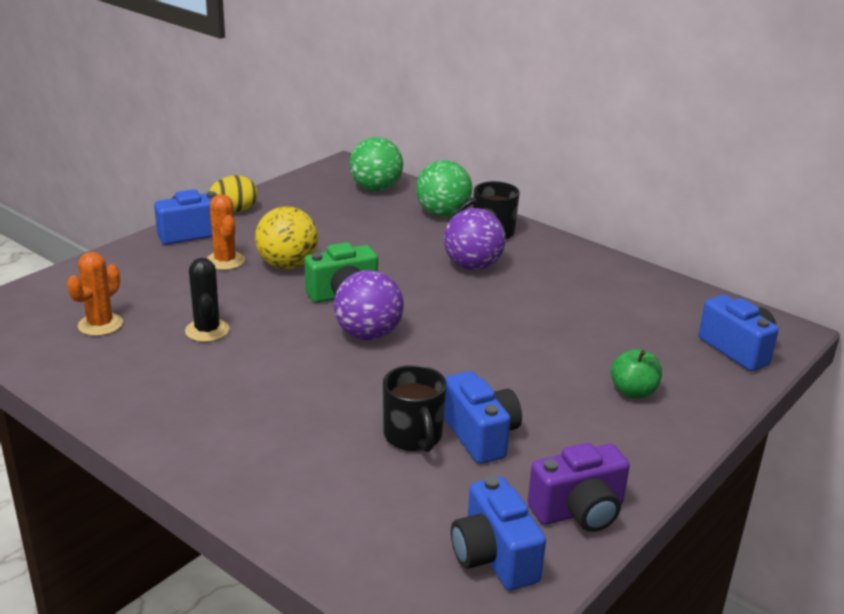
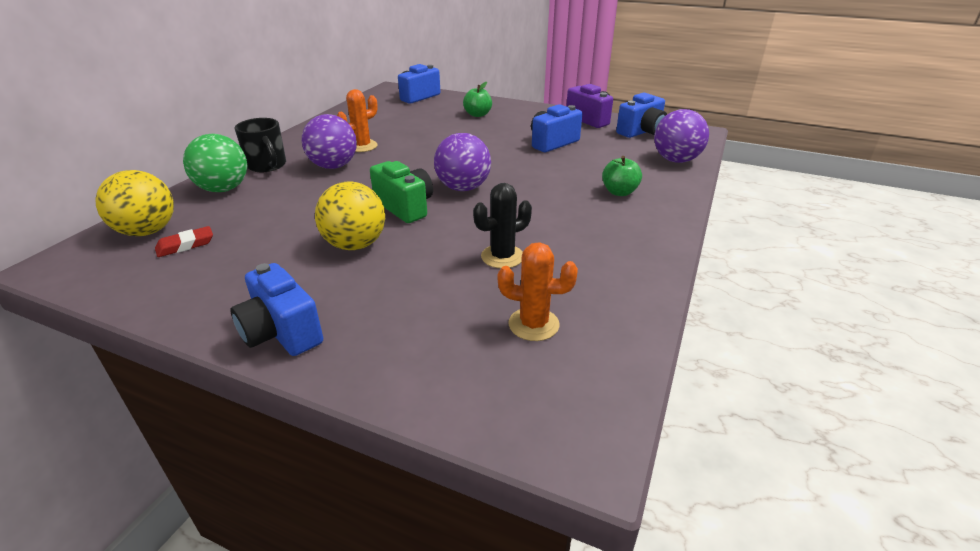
camera: 105 degrees left, 5 degrees up
(225, 261) = (355, 284): orange cactus -> orange cactus (362, 146)
(234, 210) = (203, 315): yellow egg -> none
(283, 446) = (619, 192): none -> green apple
(341, 202) = (185, 245): none -> red eraser
(351, 547) = (676, 160): none -> purple ball
(376, 189) = (147, 231): green ball -> yellow ball
(413, 437) = (570, 158): black mug -> none

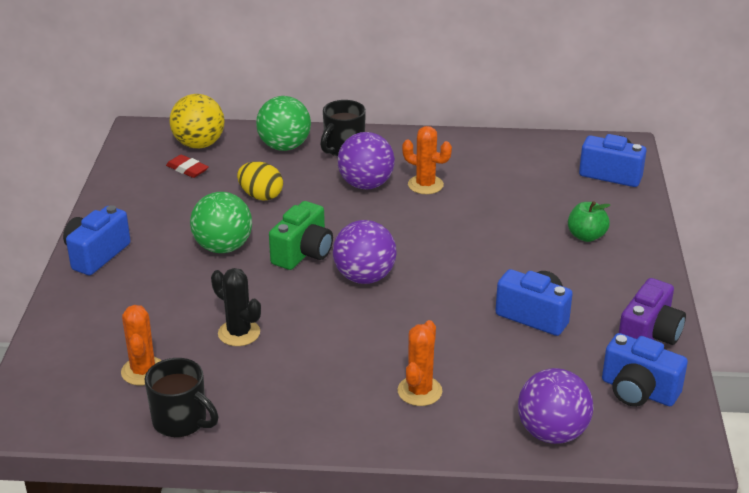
camera: 70 degrees right, 0 degrees up
(291, 212) = (261, 196): none -> yellow egg
(355, 245) = (223, 247): yellow ball -> green ball
(619, 192) = (419, 391): green apple -> orange cactus
(626, 310) = (181, 421): none -> black mug

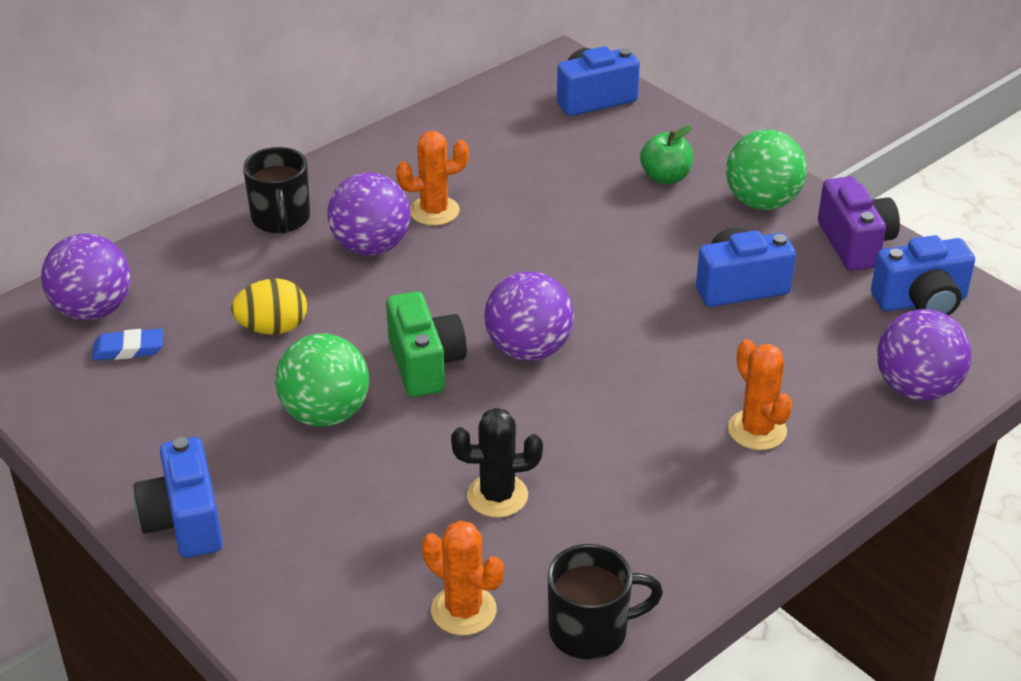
camera: 45 degrees left, 5 degrees up
(187, 169) = (128, 349): red eraser -> blue eraser
(199, 144) = (93, 310): yellow ball -> purple ball
(284, 146) = (206, 254): green ball -> green ball (762, 202)

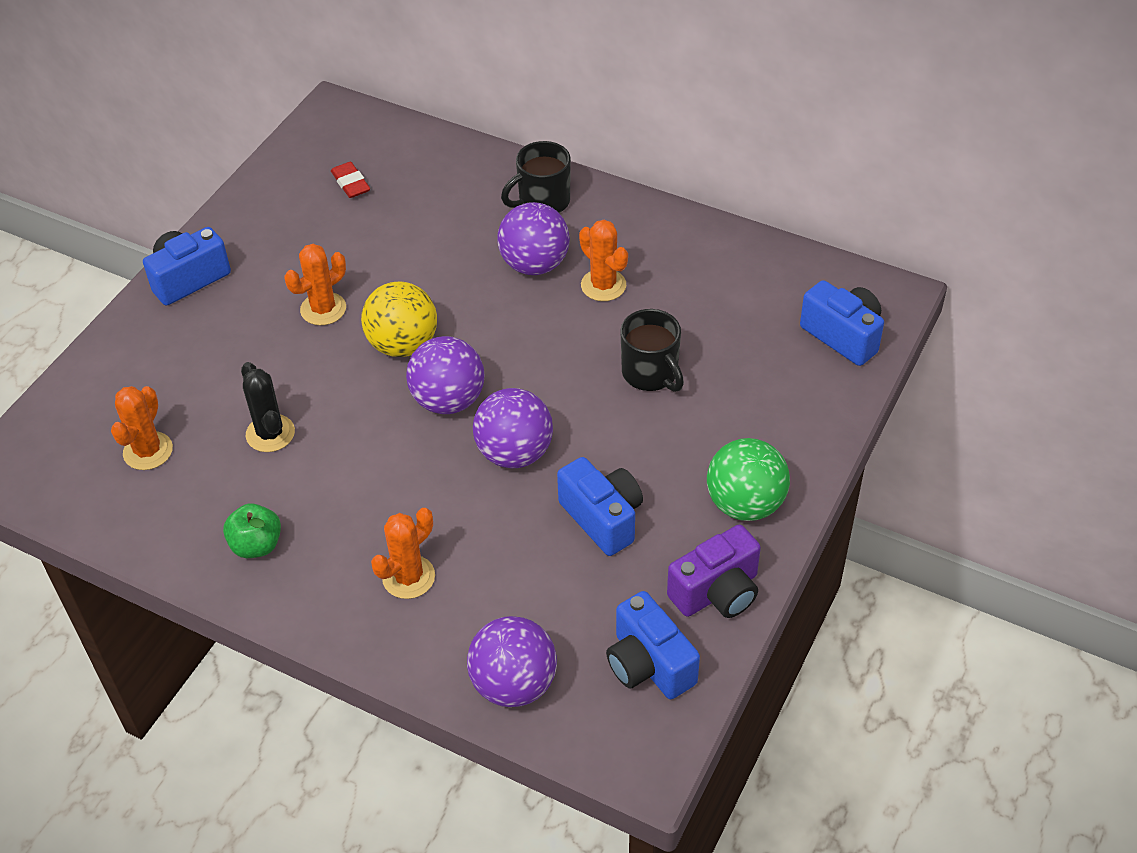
camera: 70 degrees right, 10 degrees up
(93, 310) = (385, 149): purple ball -> purple ball (514, 453)
(128, 349) = (350, 183): blue eraser -> red eraser
(273, 328) = (407, 246): yellow egg -> none
(325, 414) = (323, 309): green ball -> orange cactus
(425, 364) = (403, 344): green camera -> yellow ball
(591, 631) = (148, 529): black mug -> black mug (651, 374)
(665, 177) = (744, 422): green apple -> green apple (256, 545)

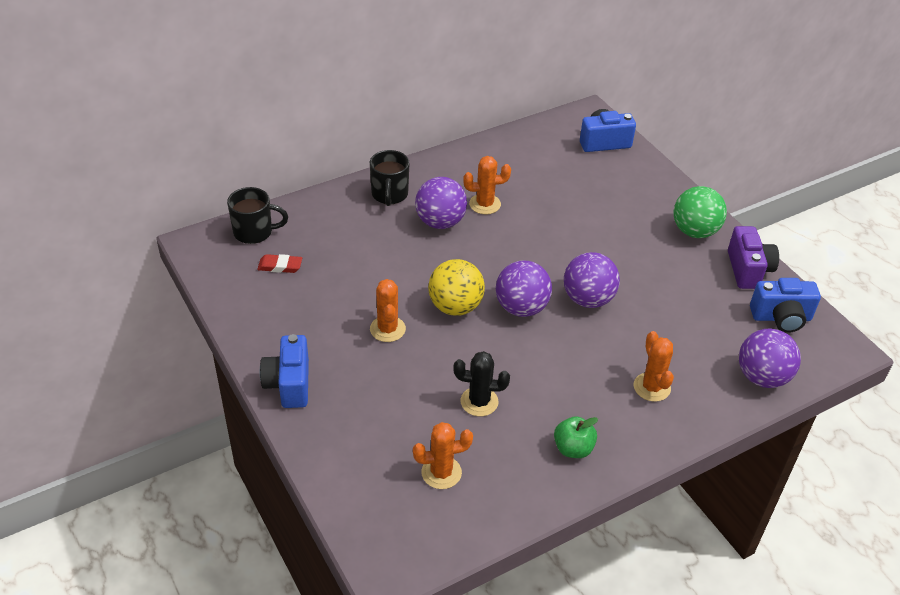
camera: 60 degrees left, 5 degrees down
(148, 451) = (441, 472): orange cactus -> orange cactus turned 60 degrees counterclockwise
(602, 518) = (665, 287): blue camera -> none
(651, 374) = (571, 219): black mug -> black mug (254, 232)

